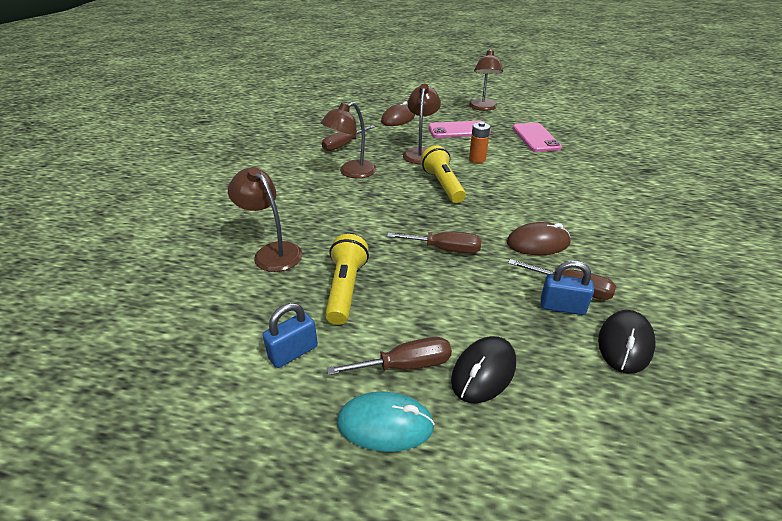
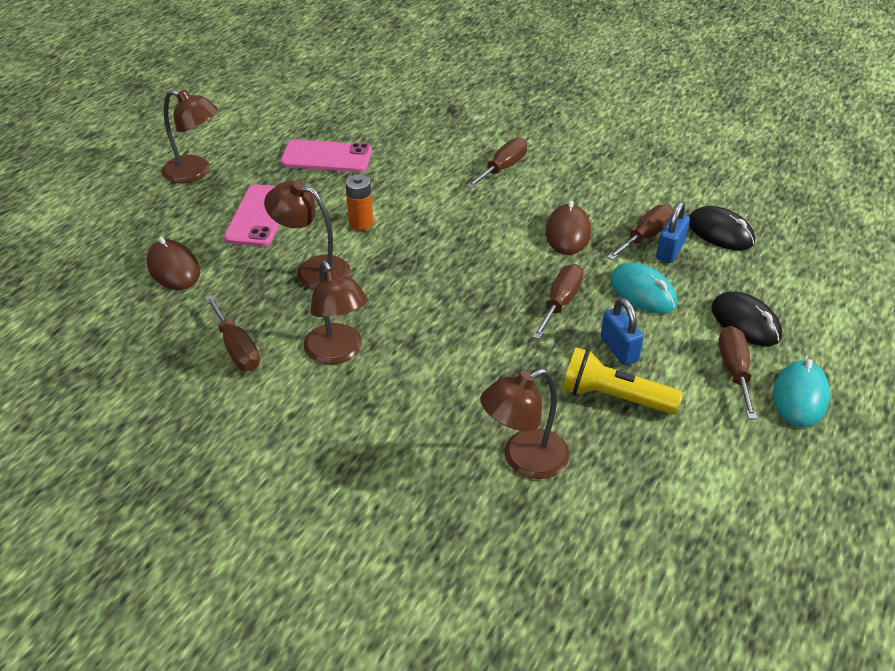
camera: 75 degrees left, 5 degrees up
(293, 352) = (709, 452): blue padlock -> blue padlock (619, 349)
(442, 185) = (416, 271): yellow flashlight -> none
(487, 293) = (643, 292): none -> turquoise mouse
(595, 201) = (503, 168): none -> brown screwdriver

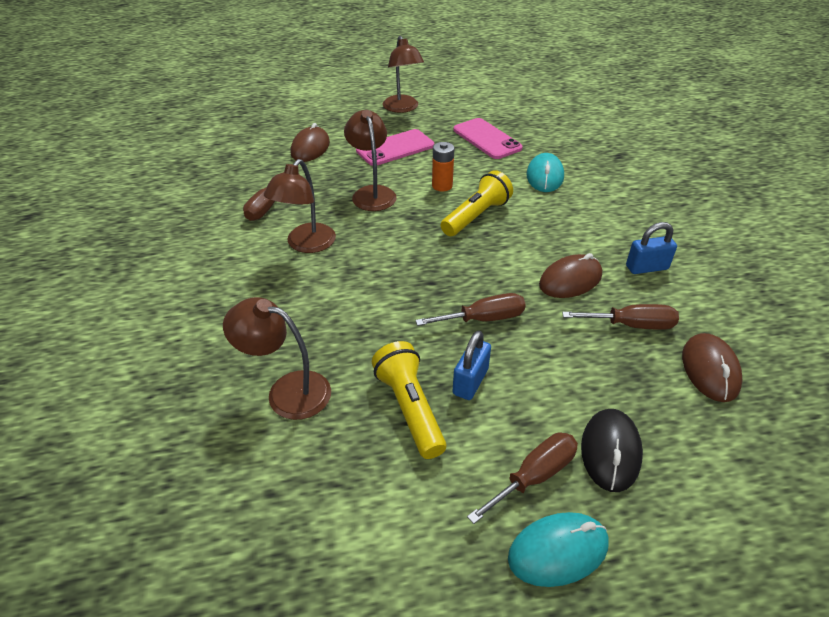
camera: 50 degrees right, 0 degrees up
(430, 230) = (476, 216): none -> yellow flashlight
(503, 168) = (594, 210): brown screwdriver -> none
(643, 292) = (559, 360): turquoise mouse -> turquoise mouse (544, 176)
(670, 250) = (636, 349): blue padlock -> blue padlock (646, 267)
(720, 232) = (710, 370): black mouse -> brown mouse

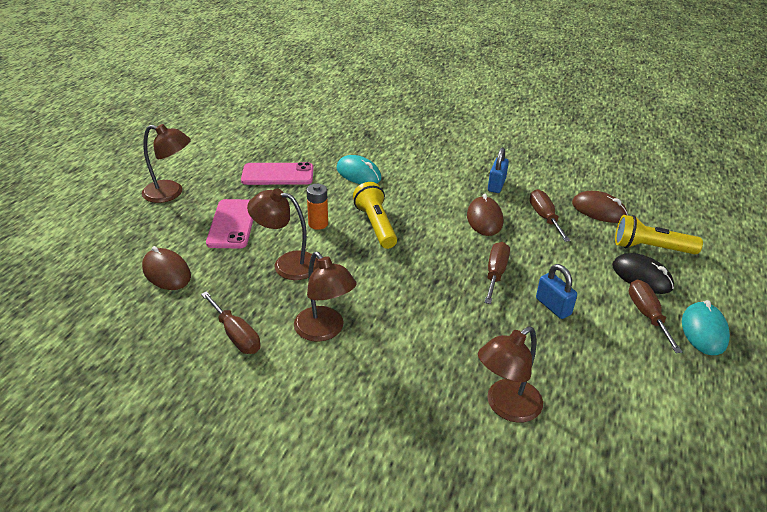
camera: 60 degrees left, 5 degrees down
(409, 408) = (562, 346): yellow flashlight -> yellow flashlight (650, 248)
(631, 325) = (544, 217): brown screwdriver -> brown screwdriver turned 45 degrees counterclockwise

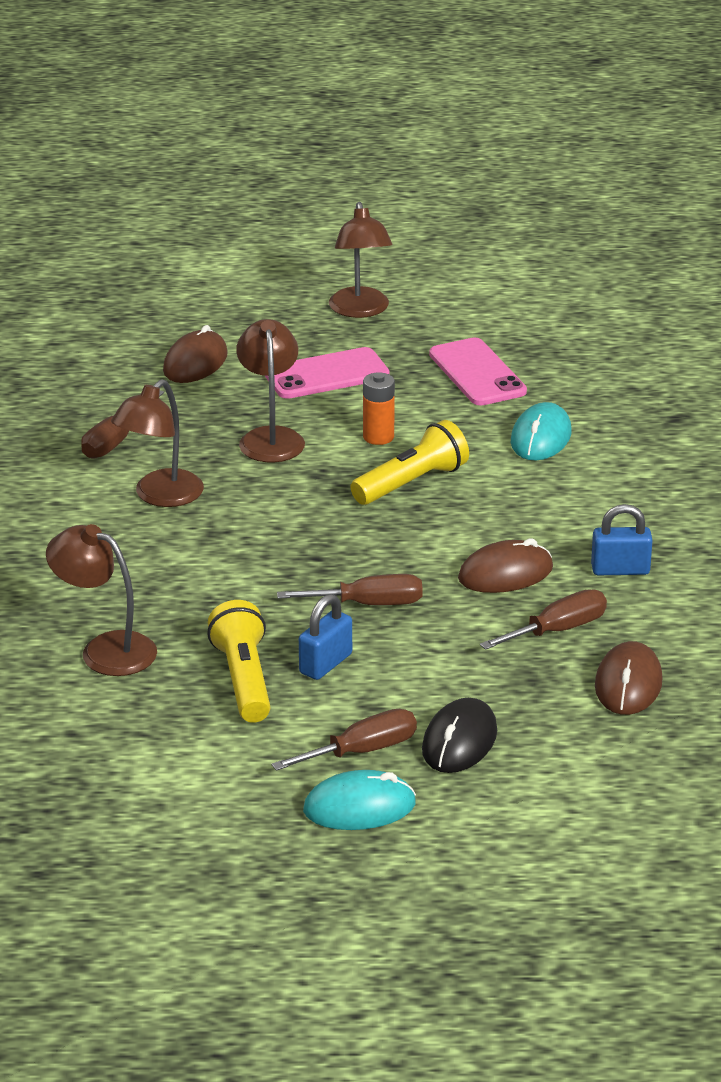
camera: 70 degrees right, 5 degrees down
(650, 248) = (550, 747): yellow flashlight -> yellow flashlight (243, 679)

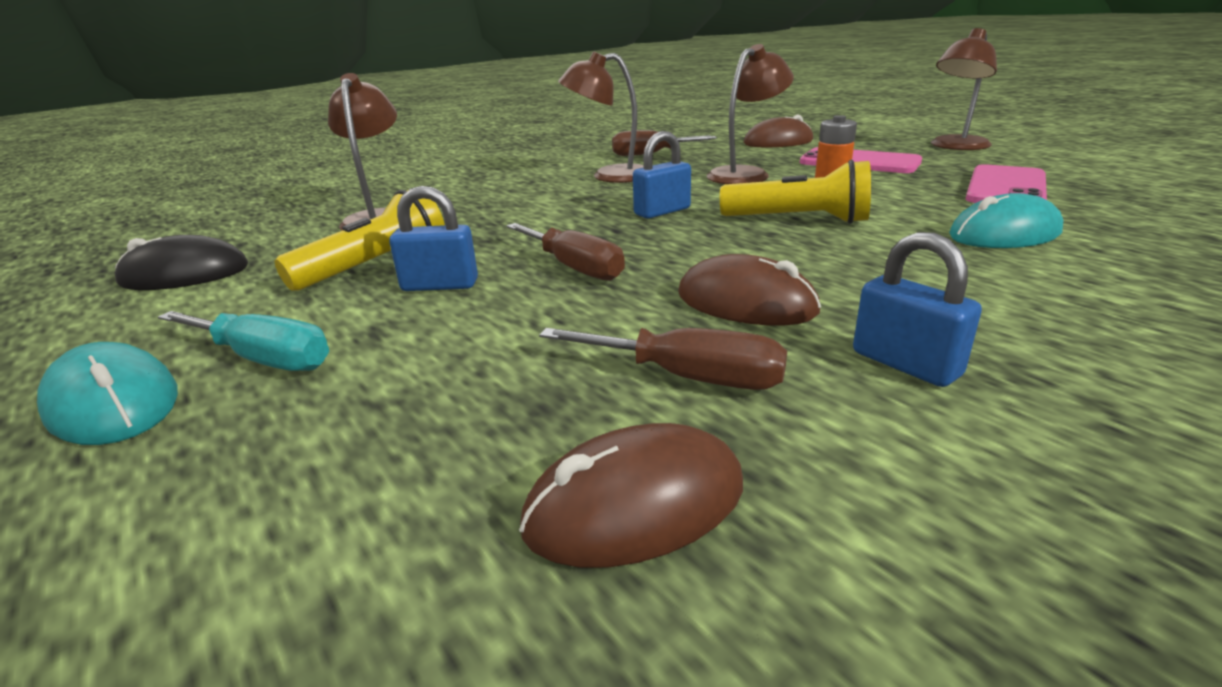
camera: 55 degrees right, 5 degrees down
(306, 521) = (662, 211): none -> blue padlock
(362, 751) = (264, 359): brown screwdriver -> turquoise screwdriver
(459, 741) = (325, 413): black mouse -> black mouse (185, 274)

